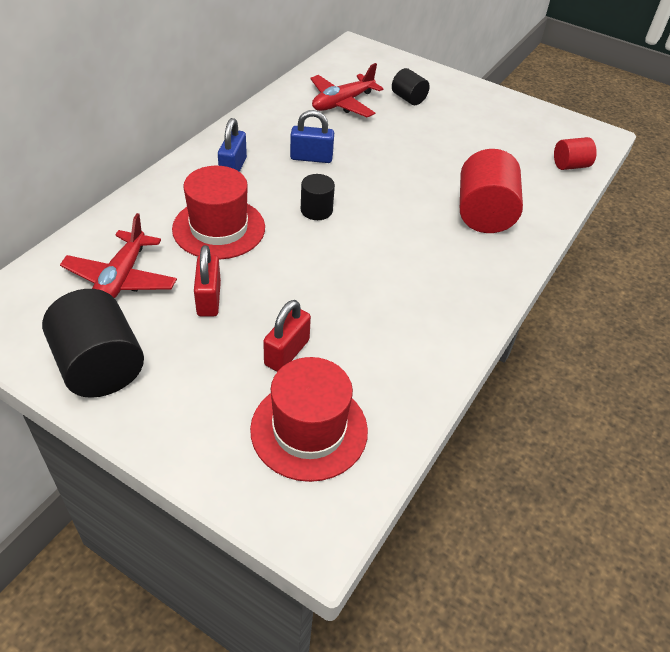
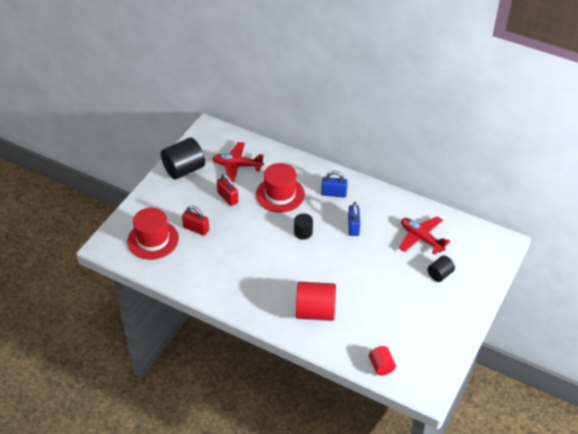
camera: 90 degrees right, 0 degrees up
(209, 299) = (228, 197): red padlock -> red padlock turned 60 degrees clockwise

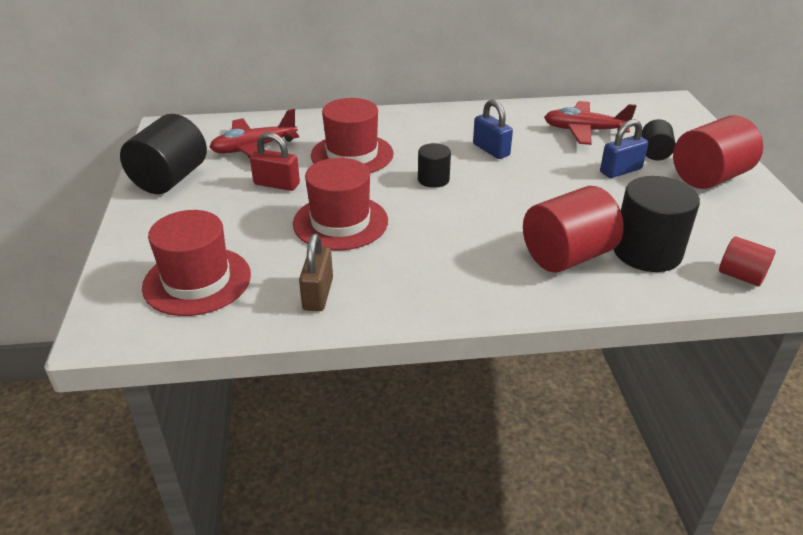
camera: 35 degrees left, 10 degrees down
(193, 273) = (318, 294): none -> brown padlock
(196, 229) = (263, 237): red padlock -> none
(235, 237) = (340, 222): none -> red hat
(334, 193) = (423, 129): blue padlock -> blue padlock (620, 171)
(354, 330) = (647, 252): none -> black cylinder
(447, 306) = (709, 177): none -> red cylinder

